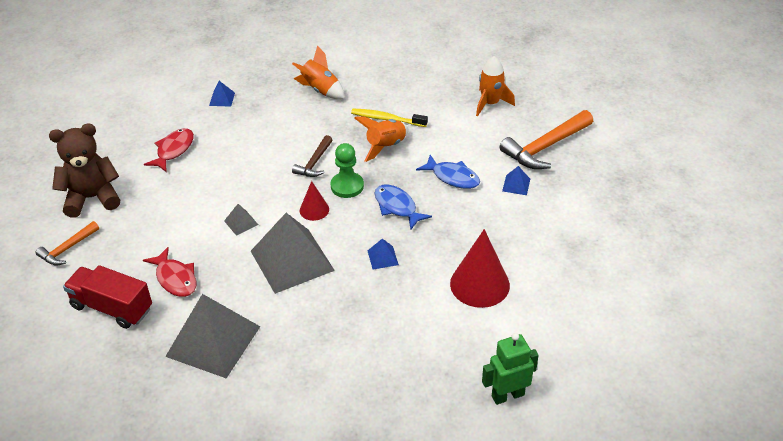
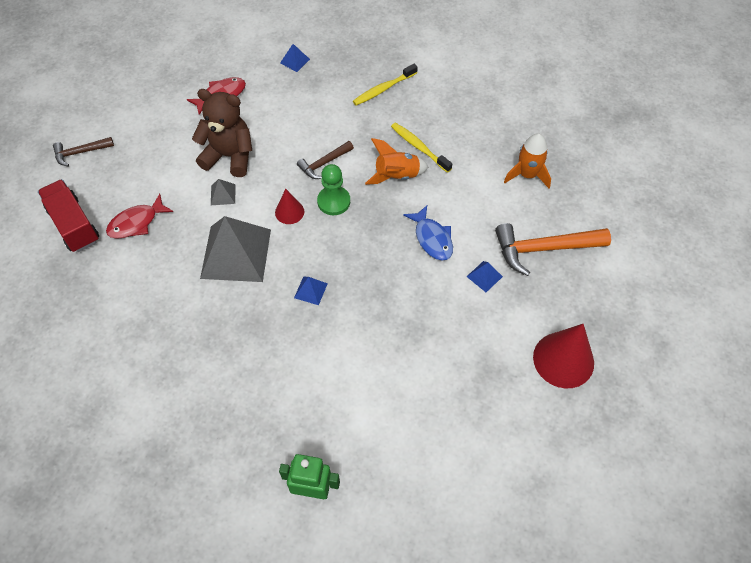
camera: 30 degrees right, 15 degrees up
(67, 249) = (80, 152): orange hammer -> brown hammer
(92, 198) = (129, 113): brown teddy bear -> brown teddy bear (229, 156)
(175, 278) = (136, 223): red fish -> red fish turned 60 degrees clockwise
(213, 341) = (123, 298): grey pyramid -> none
(320, 90) = (383, 89): orange rocket -> yellow toothbrush
(397, 207) = (360, 245): blue fish -> none
(479, 284) = (372, 364): red cone -> red cone (563, 360)

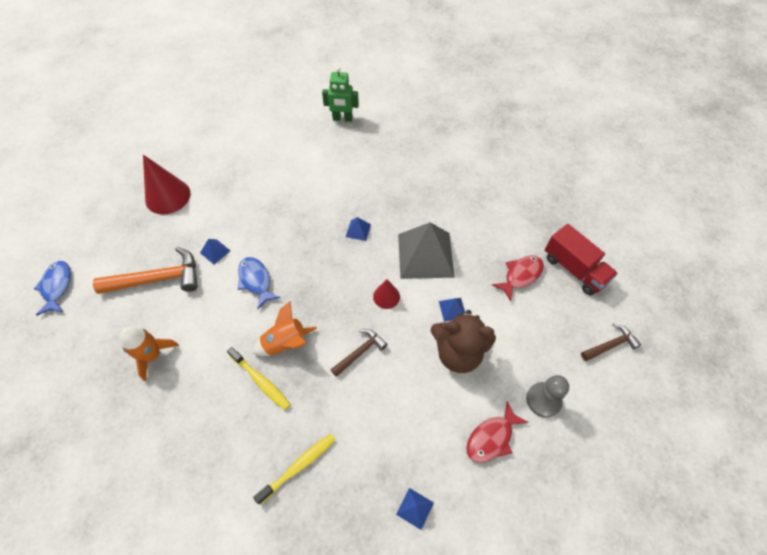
camera: 175 degrees right, 0 degrees up
(166, 116) = (543, 400): none -> grey pawn
(223, 194) = (452, 309): grey pyramid -> blue pyramid
(333, 201) = (346, 310): green pawn -> none
(656, 248) = (57, 286): none -> blue fish

